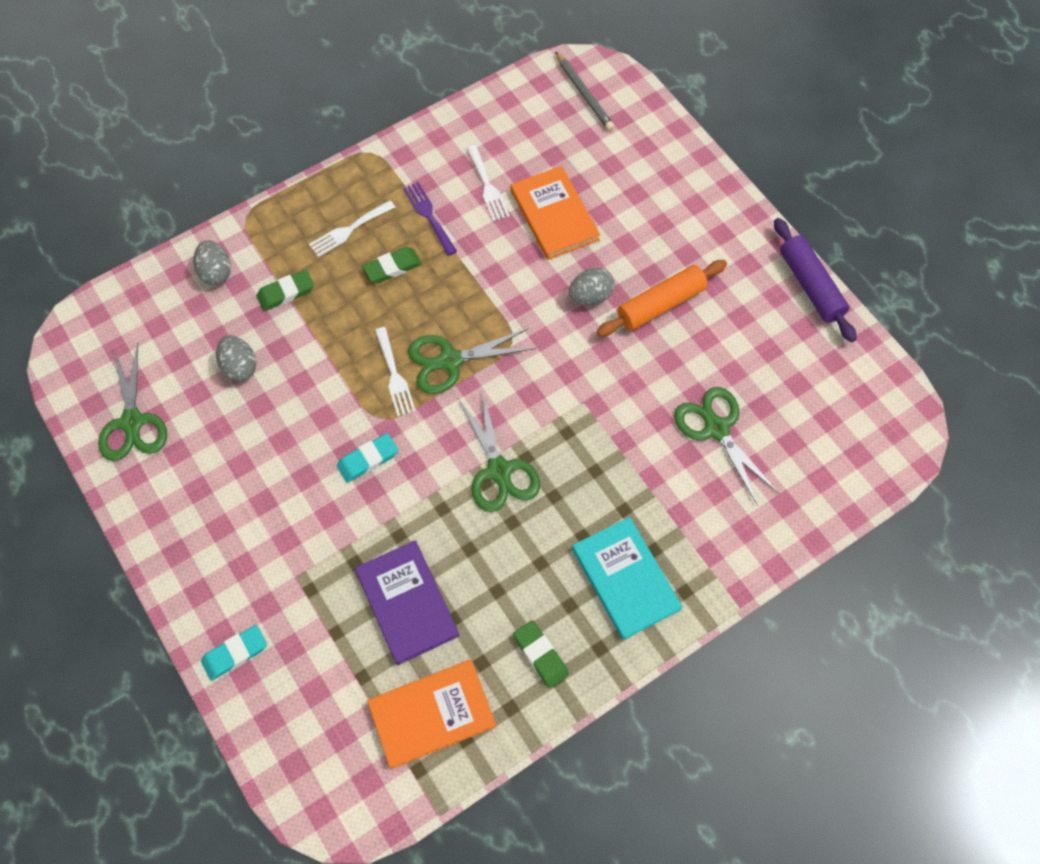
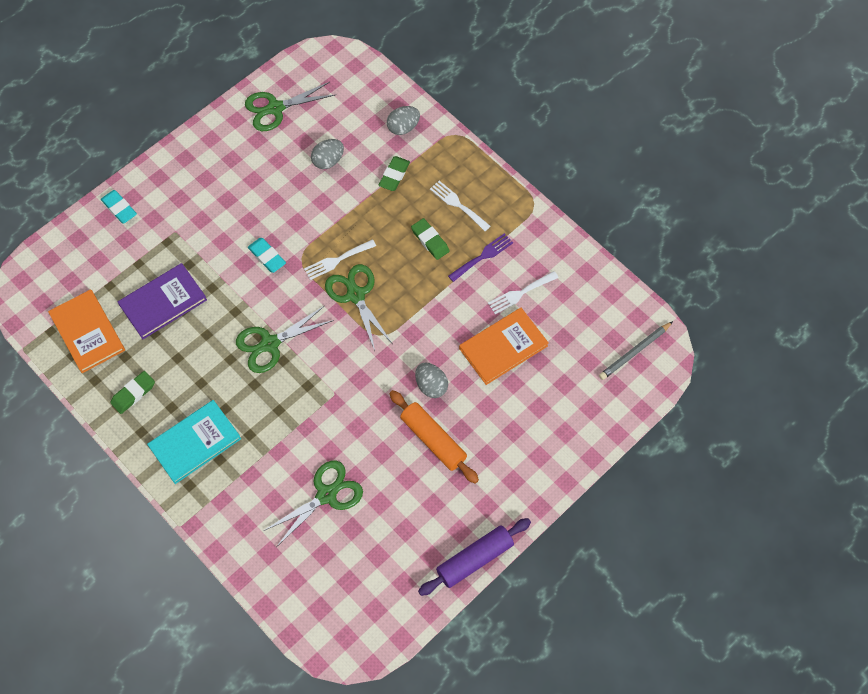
camera: 80 degrees right, 0 degrees up
(286, 293) = (394, 175): green eraser -> green eraser turned 60 degrees clockwise

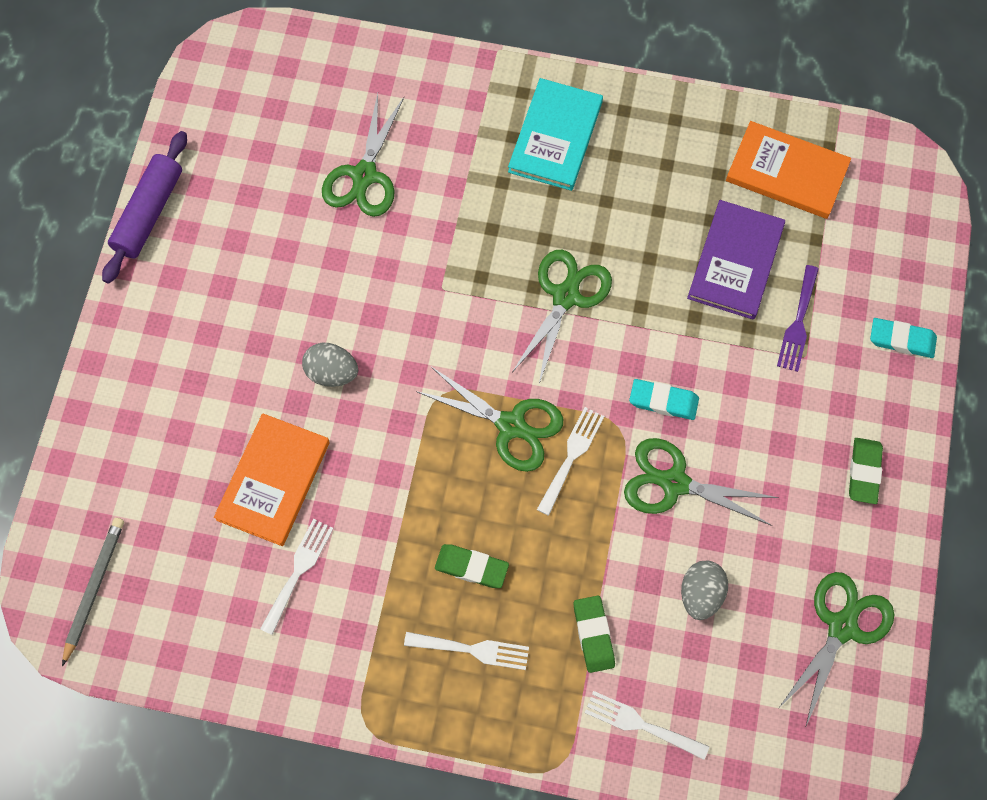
camera: 145 degrees right, 5 degrees up
(133, 393) = (670, 142): green eraser -> green eraser (864, 472)
(297, 216) = (674, 483): none -> green scissors
(403, 127) = (640, 724): grey egg -> white fork
(433, 439) = (284, 310): orange rolling pin -> none
(483, 256) = (384, 592): purple fork -> purple fork (798, 323)

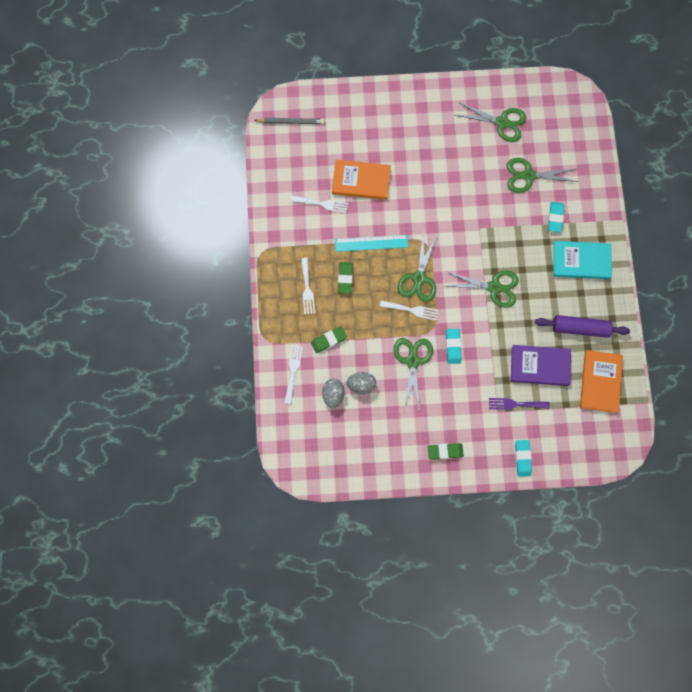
camera: 75 degrees right, 5 degrees up
(149, 213) = (476, 85): purple rolling pin -> purple rolling pin (580, 328)
(332, 372) = (421, 190): grey egg -> grey egg (333, 395)
(412, 496) = (371, 243): none -> turquoise ruler
(460, 155) = (555, 218): none -> turquoise eraser
(842, 626) = (364, 455): green scissors -> green scissors (502, 122)

